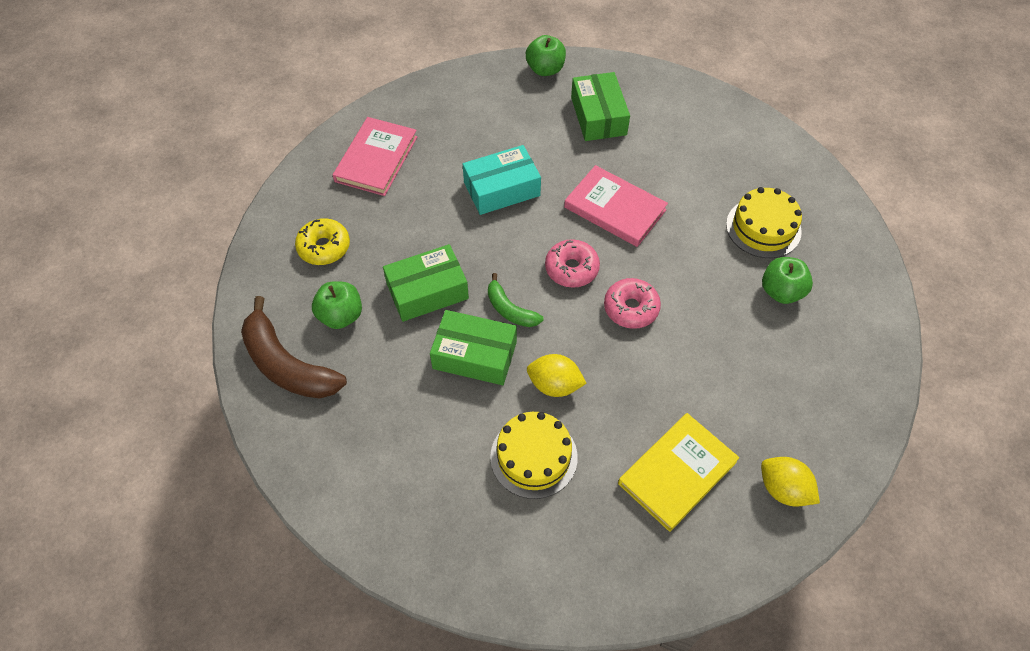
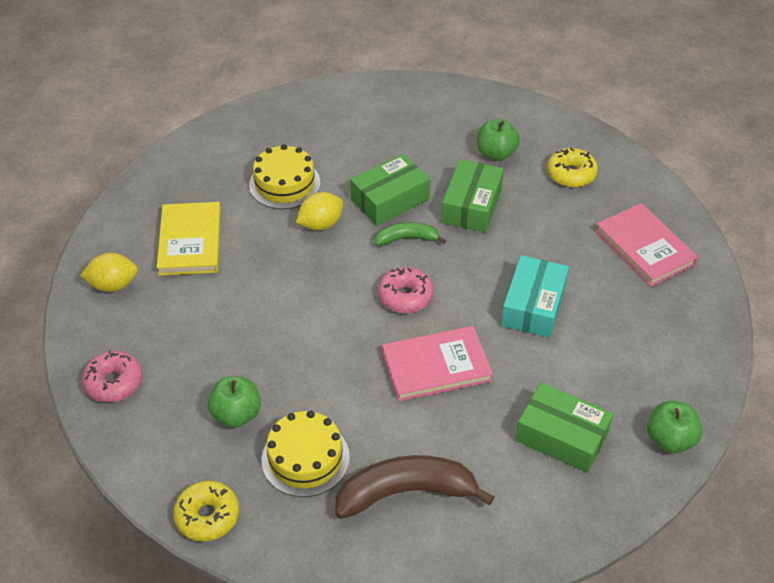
camera: 130 degrees right, 10 degrees down
(287, 365) = (481, 113): brown banana -> brown banana (406, 492)
(631, 308) = (331, 306): pink donut -> pink donut (114, 382)
(859, 247) = (207, 516): none -> yellow donut

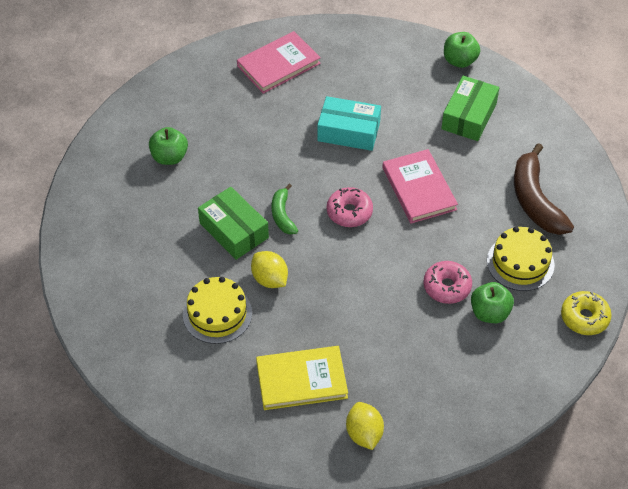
camera: 95 degrees left, 5 degrees up
(114, 382) = (475, 408): pink donut -> pink donut (447, 287)
(471, 205) = (238, 172): green box -> none
(571, 174) = (195, 107): yellow donut -> none

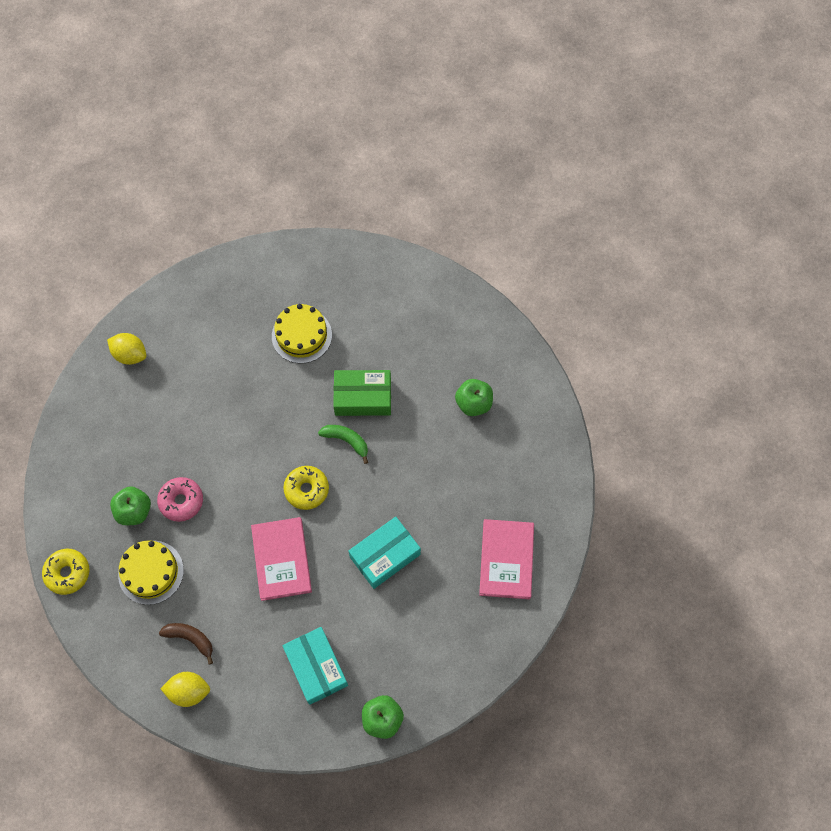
camera: 130 degrees right, 15 degrees up
(270, 279) = (298, 389): yellow lemon -> yellow lemon (189, 691)
(301, 380) = (203, 348): yellow book -> none
(349, 212) = (306, 489): pink donut -> yellow donut
(419, 189) = (282, 559): pink book -> pink book turned 60 degrees clockwise
(469, 116) = (316, 667): green box -> turquoise box
(535, 200) = (190, 639): brown banana -> brown banana, size x0.55

